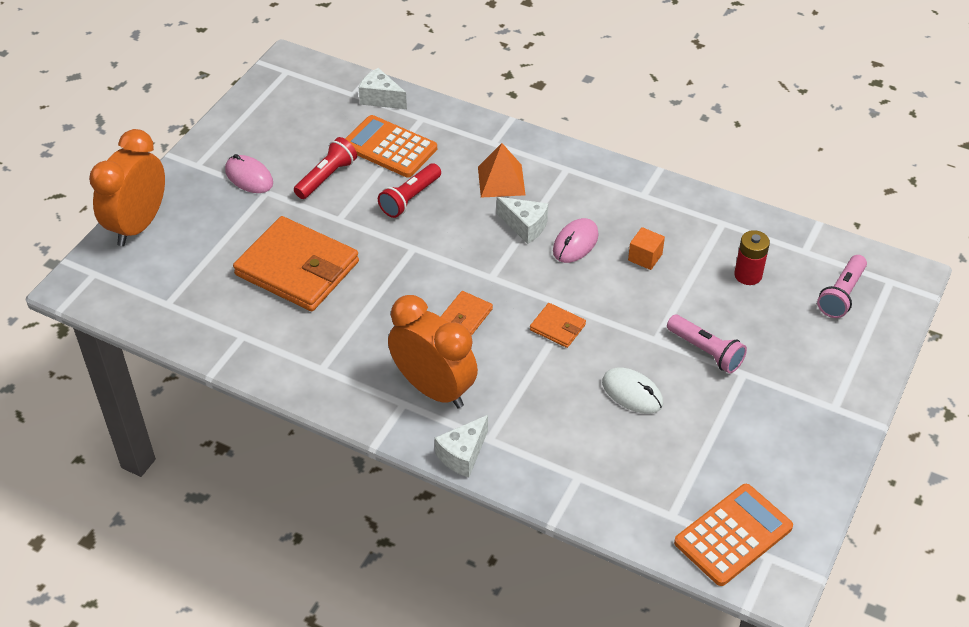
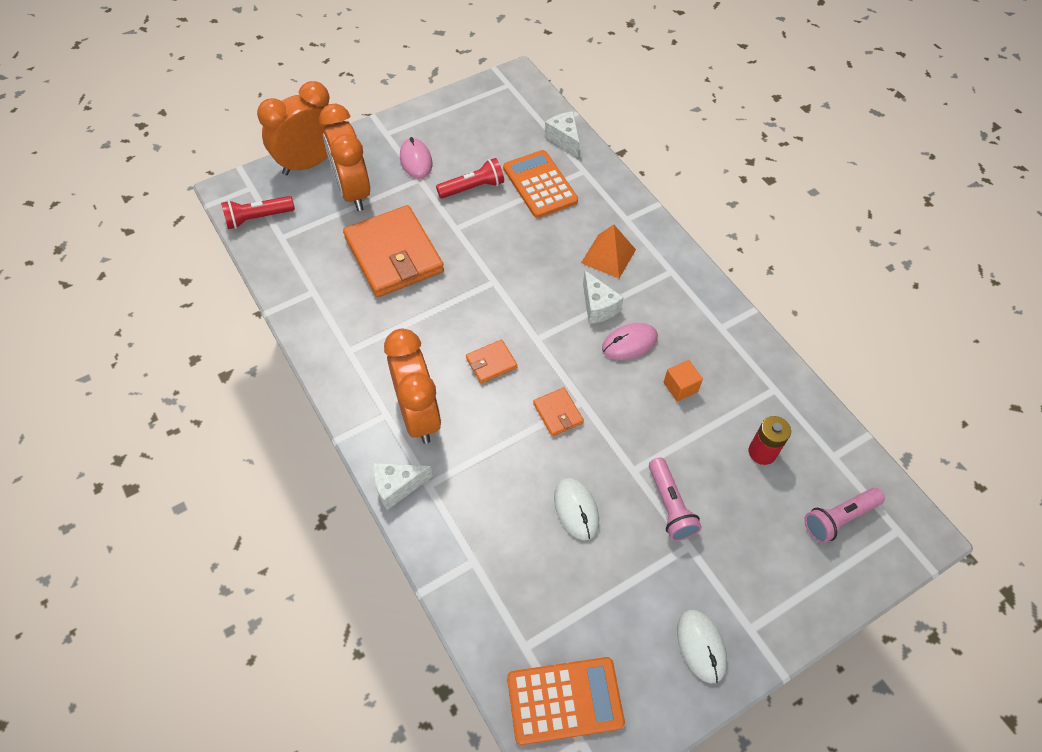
camera: 30 degrees right, 10 degrees up
(207, 231) = (353, 191): none -> orange clock
(410, 198) = (523, 236): red flashlight -> red flashlight (258, 218)
(807, 439) = (701, 646): none -> white mouse

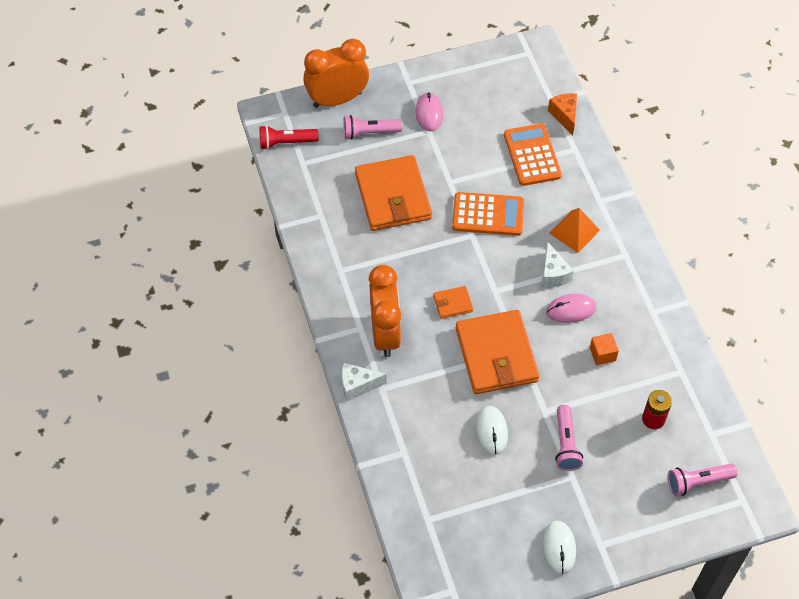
camera: 15 degrees right, 0 degrees up
(353, 191) = (369, 132): orange clock -> pink flashlight
(473, 188) = (473, 148): red flashlight -> none
(558, 413) = (496, 355): orange wallet -> orange wallet, size x2.27
(564, 139) = (564, 116): white cheese -> orange cheese
(564, 700) = (447, 561): orange calculator -> orange calculator (488, 214)

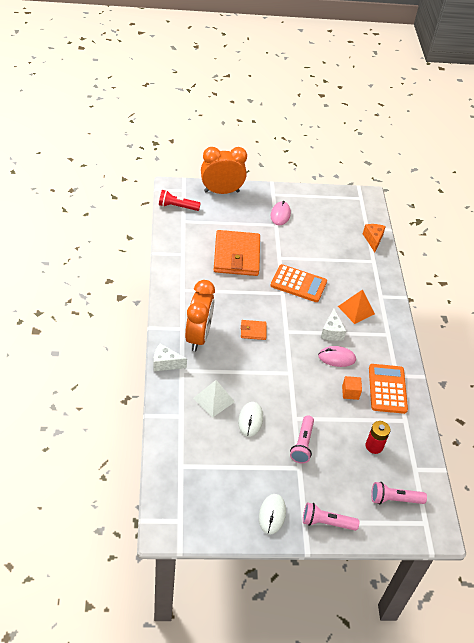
camera: 10 degrees right, 10 degrees down
(369, 132) = (235, 215): pink flashlight -> pink flashlight (326, 522)
(436, 417) = (213, 400): none -> white pyramid
(496, 355) = (272, 371): orange wallet -> none
(532, 155) = (342, 257): orange calculator -> orange calculator (387, 389)

